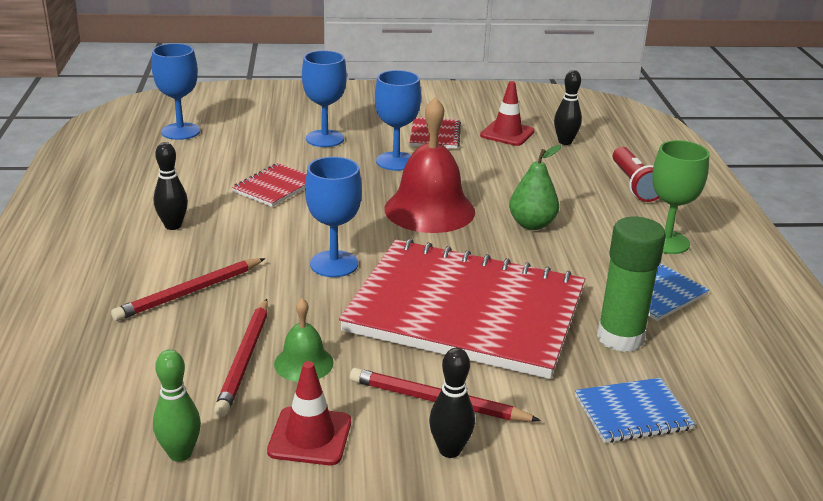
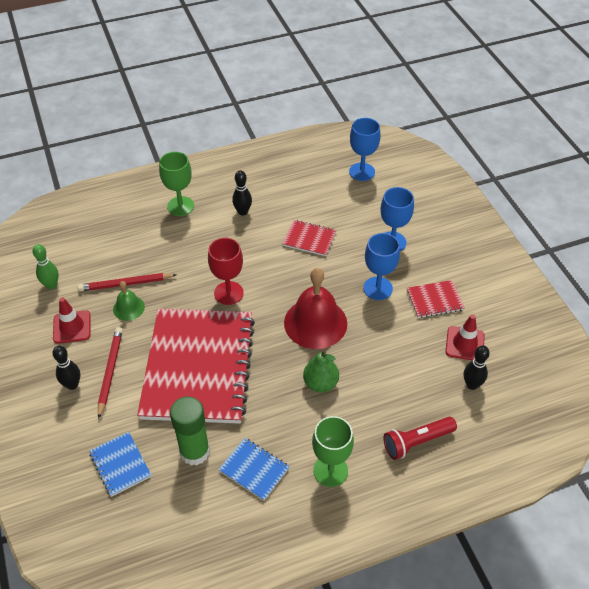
camera: 75 degrees right, 20 degrees up
(104, 277) = (180, 206): none -> green goblet
(189, 292) = (178, 243): red pencil -> none
(334, 264) = (228, 293): blue goblet -> red goblet

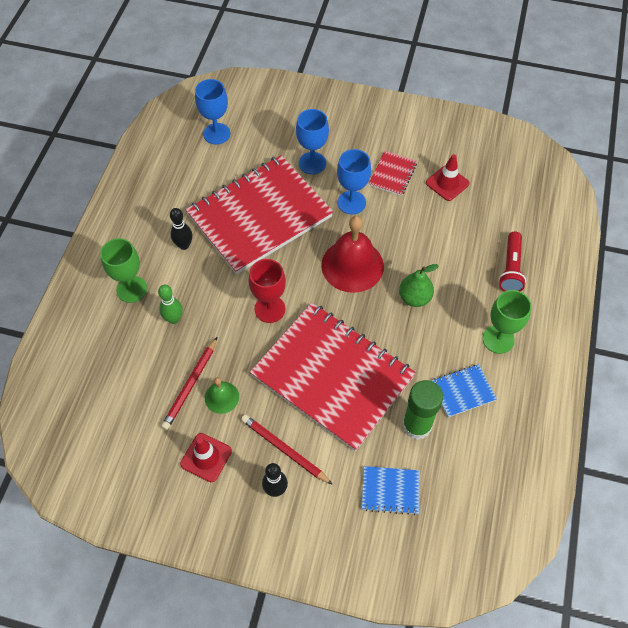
camera: 55 degrees left, 10 degrees up
(51, 285) = (137, 451): green bowling pin -> green bowling pin (174, 319)
(309, 239) = (259, 216): red notebook -> red notebook, size x2.49
(472, 385) = (486, 203): black bowling pin -> none

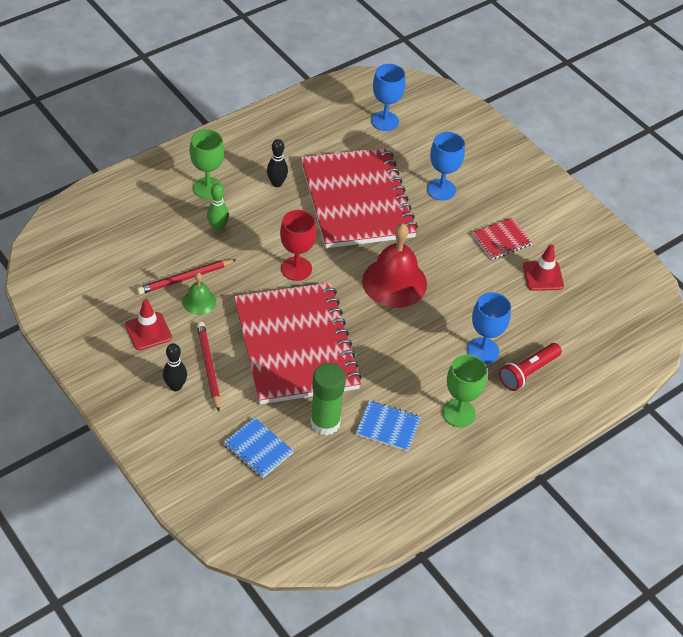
camera: 35 degrees right, 10 degrees down
(259, 216) = (357, 200): red notebook -> red notebook turned 75 degrees clockwise
(351, 202) = (443, 238): blue goblet -> blue goblet (483, 351)
(414, 298) = (420, 338): green pear -> none

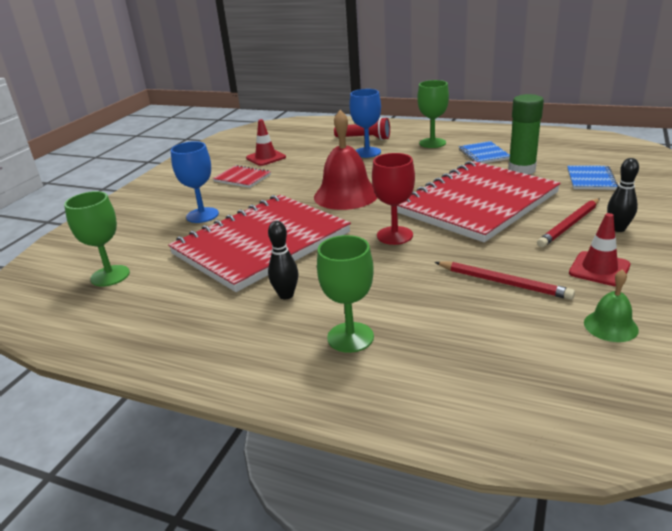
camera: 115 degrees left, 20 degrees down
(199, 301) = (515, 261): green bell -> green bell (610, 326)
(218, 228) = (404, 298): green bowling pin -> none
(384, 121) = (110, 276): blue goblet -> green goblet

